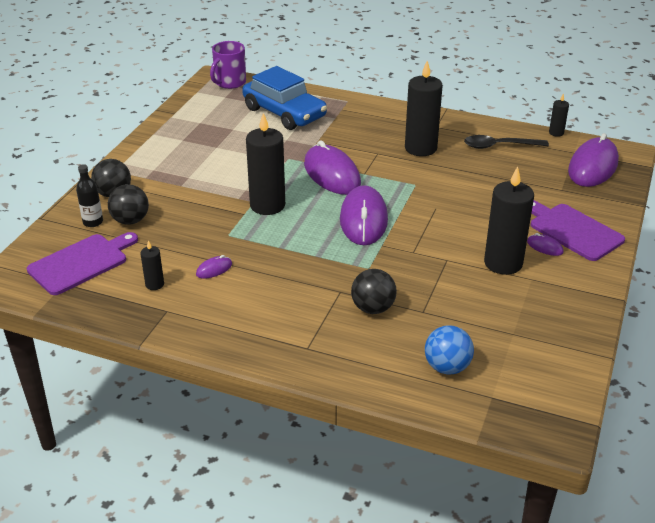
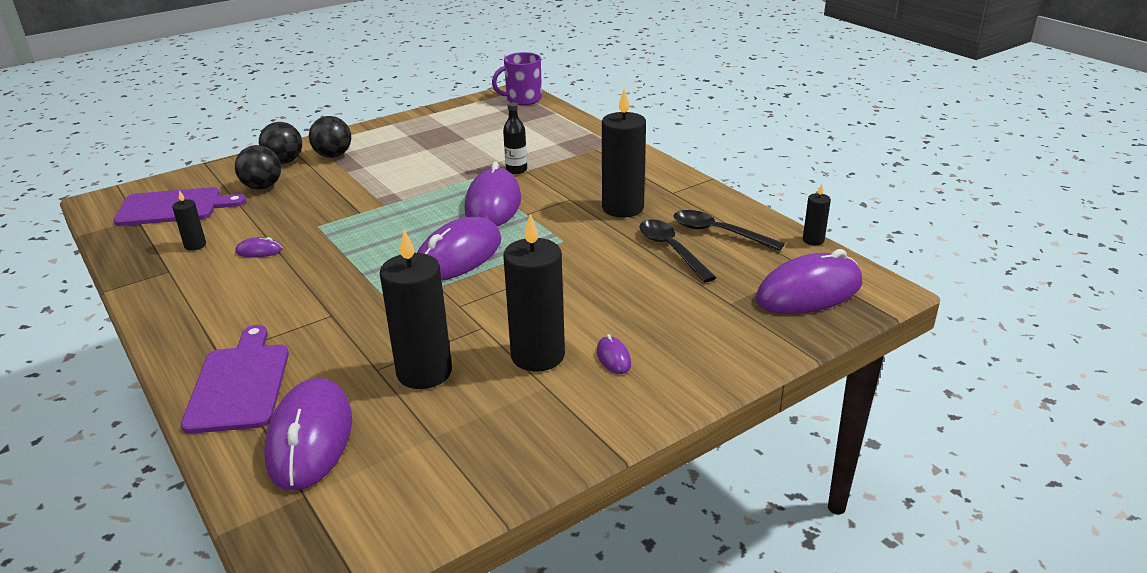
camera: 35 degrees right, 5 degrees down
(93, 222) = (234, 178): black bottle -> black bottle (516, 170)
(267, 205) = (391, 212): black candle -> black candle (424, 372)
(284, 113) = (533, 137): blue car -> none
(373, 308) = (334, 344): black ball -> black ball (333, 155)
(447, 367) = (310, 438): blue ball -> purple mouse
(487, 167) = (671, 249): none -> black spoon
(573, 230) = (676, 353): purple cutting board -> purple cutting board (239, 384)

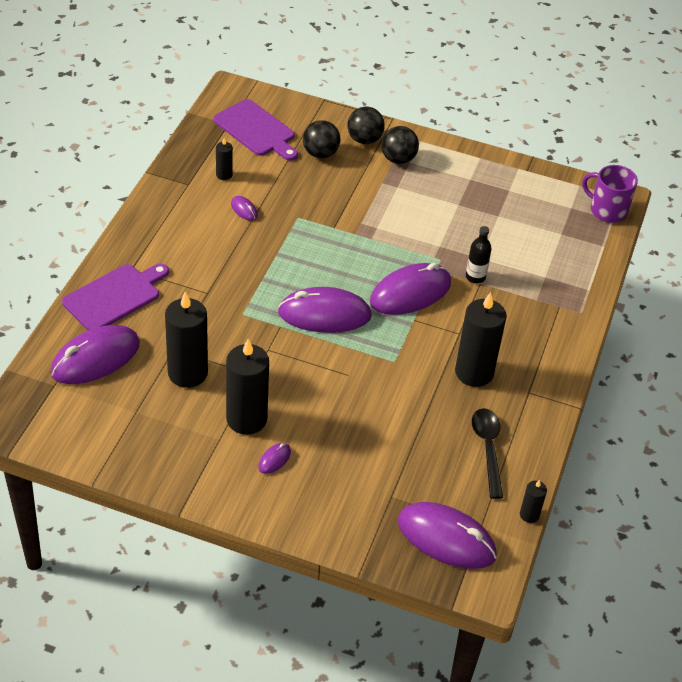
camera: 50 degrees right, 15 degrees up
(671, 249) = (436, 430): black spoon -> none

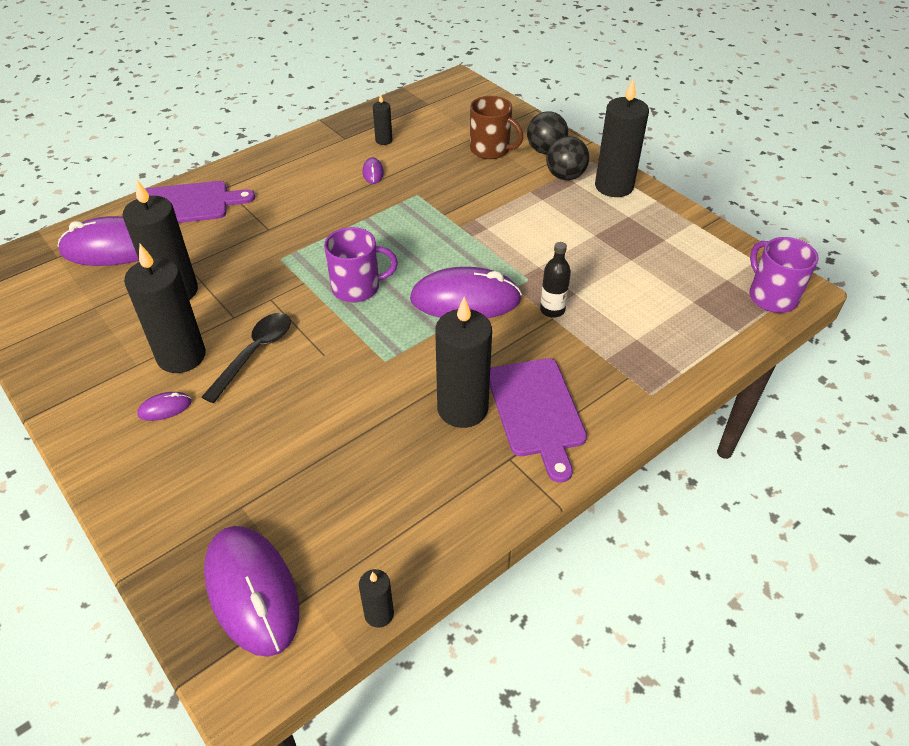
camera: 35 degrees right, 0 degrees up
(256, 130) = (448, 115): purple cutting board -> purple cutting board (536, 411)
(320, 153) = (491, 150): black ball -> brown mug
(324, 314) = (357, 288): purple mouse -> purple mug
(441, 156) = (614, 186): none -> black candle
(488, 448) = (401, 503): black spoon -> black spoon (255, 353)

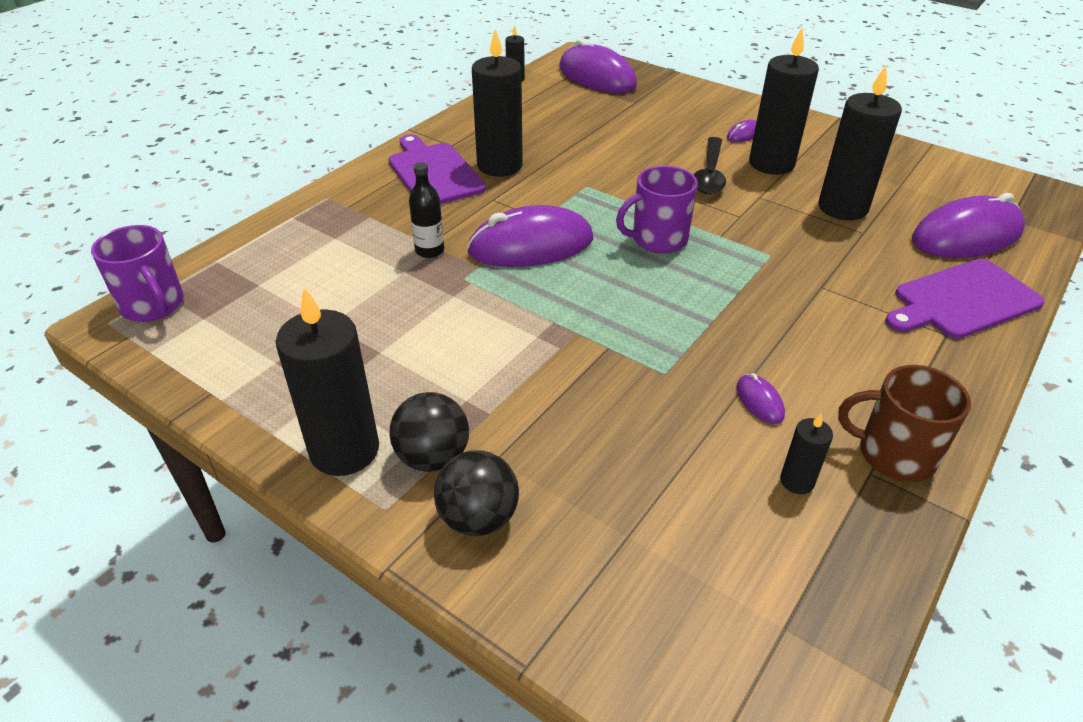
camera: 165 degrees right, 5 degrees down
(491, 150) = (586, 498): brown mug -> brown mug (894, 454)

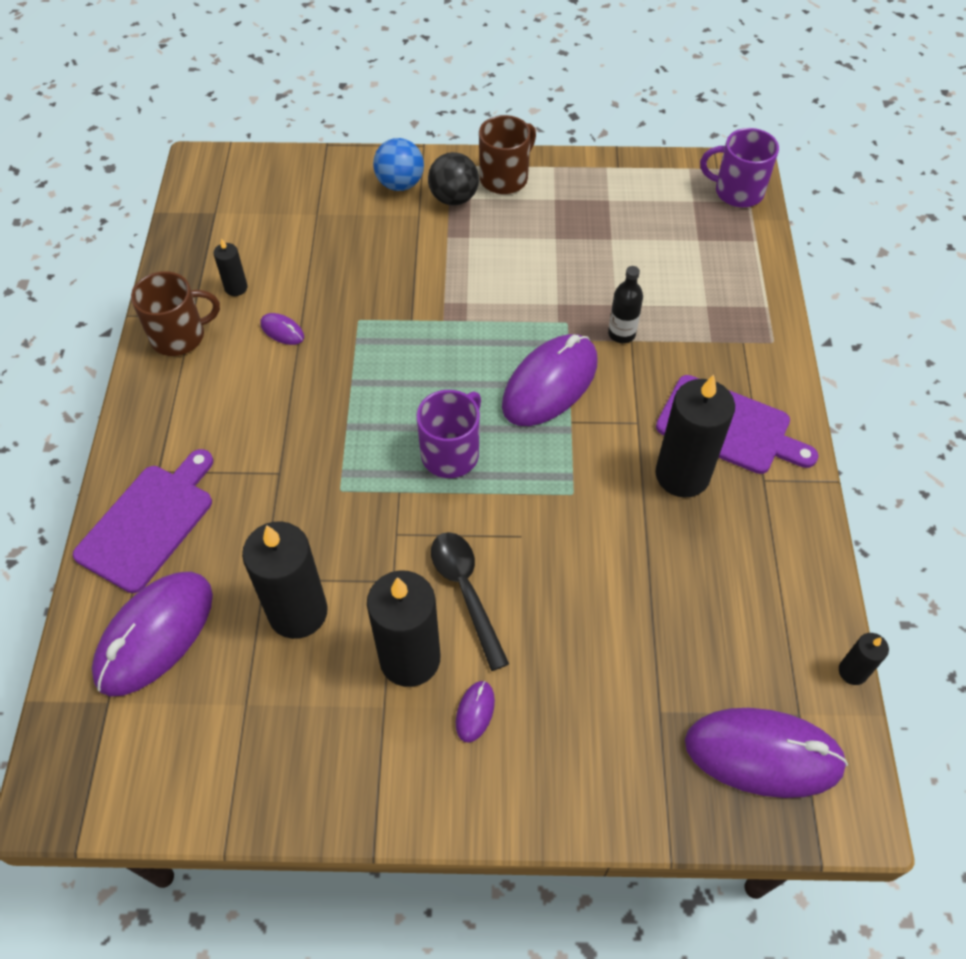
camera: 145 degrees right, 15 degrees up
(344, 450) = (505, 178): black candle -> brown mug
(478, 518) = (400, 184): black ball -> blue ball

